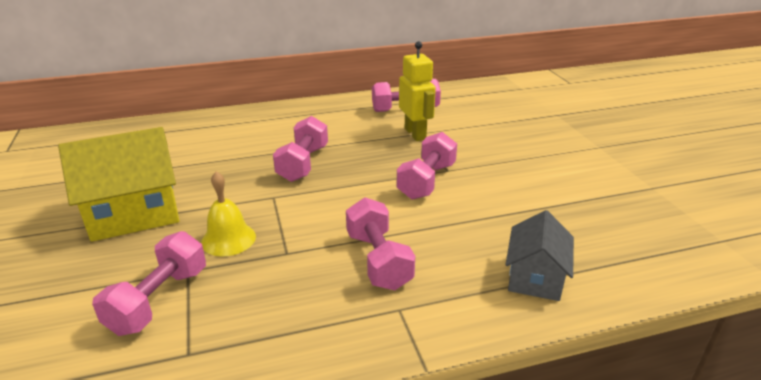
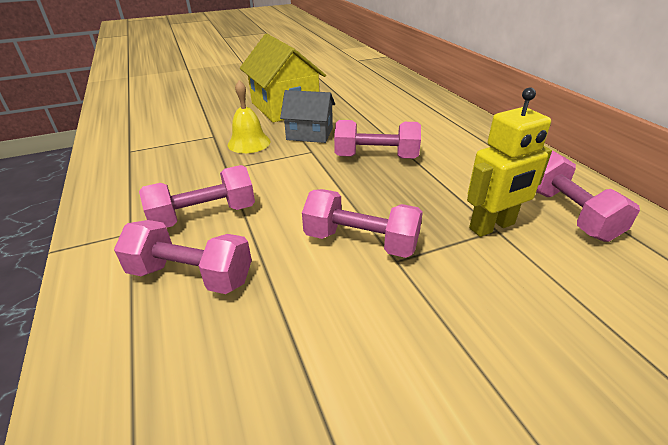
camera: 85 degrees right, 5 degrees up
(159, 300) = (184, 133): pink dumbbell -> pink dumbbell (191, 275)
(535, 277) = (136, 344): grey house -> grey house (309, 134)

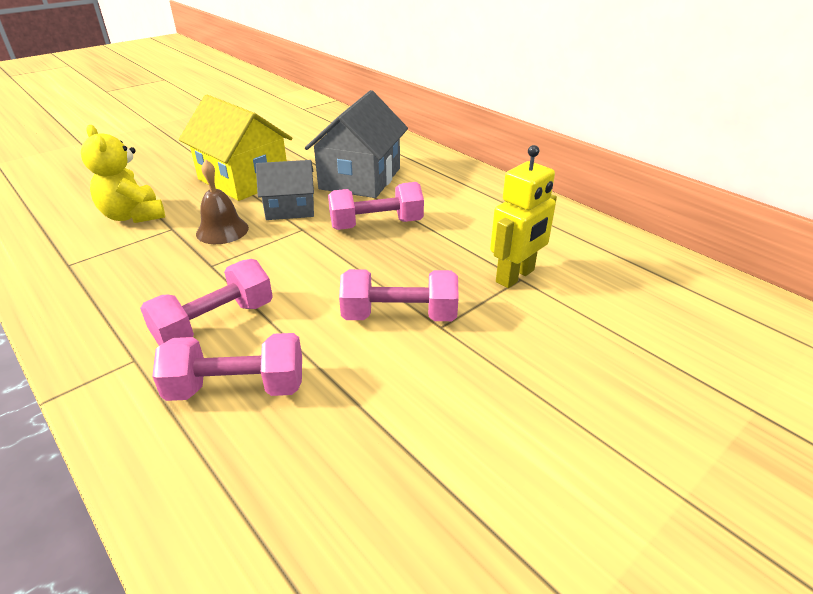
camera: 20 degrees left, 0 degrees up
(192, 123) = (133, 216): none -> yellow teddy bear
(249, 143) = (222, 230): yellow bell -> brown bell
(379, 117) = (360, 178): none -> grey house
(568, 213) = (575, 251): pink dumbbell -> none

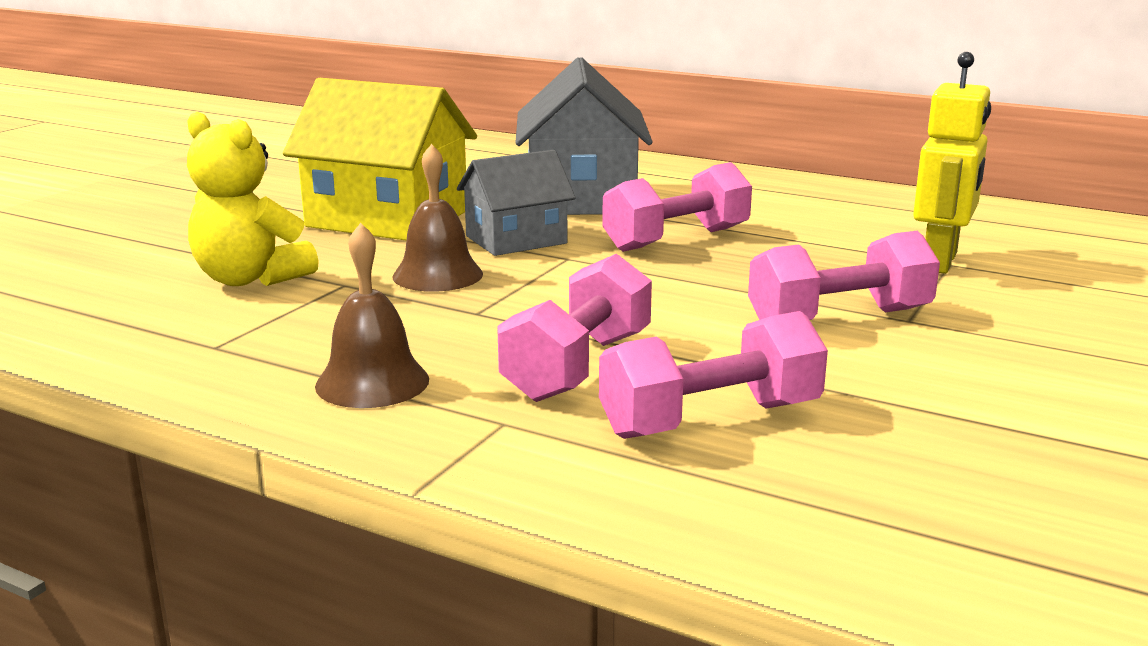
camera: 20 degrees left, 15 degrees down
(106, 310) = (372, 382): none -> brown bell

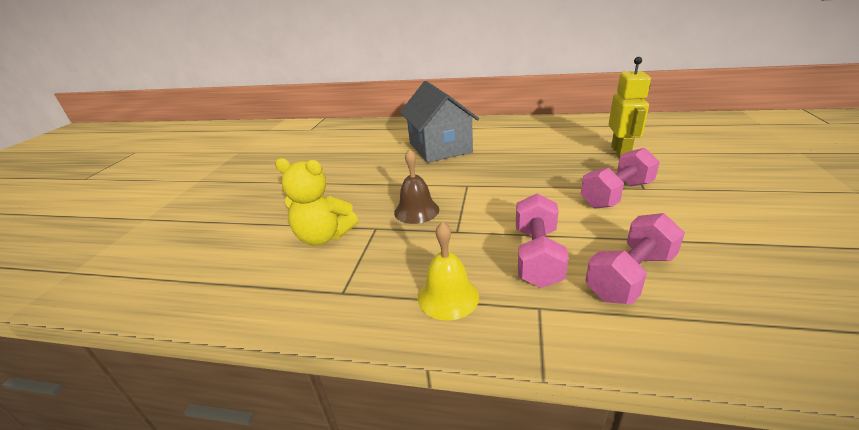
camera: 15 degrees left, 10 degrees up
(372, 382) = (448, 297): brown bell -> yellow bell
(387, 219) = (362, 180): yellow house -> none
(516, 240) = (433, 179): grey house -> none
(676, 239) = (504, 163): pink dumbbell -> none

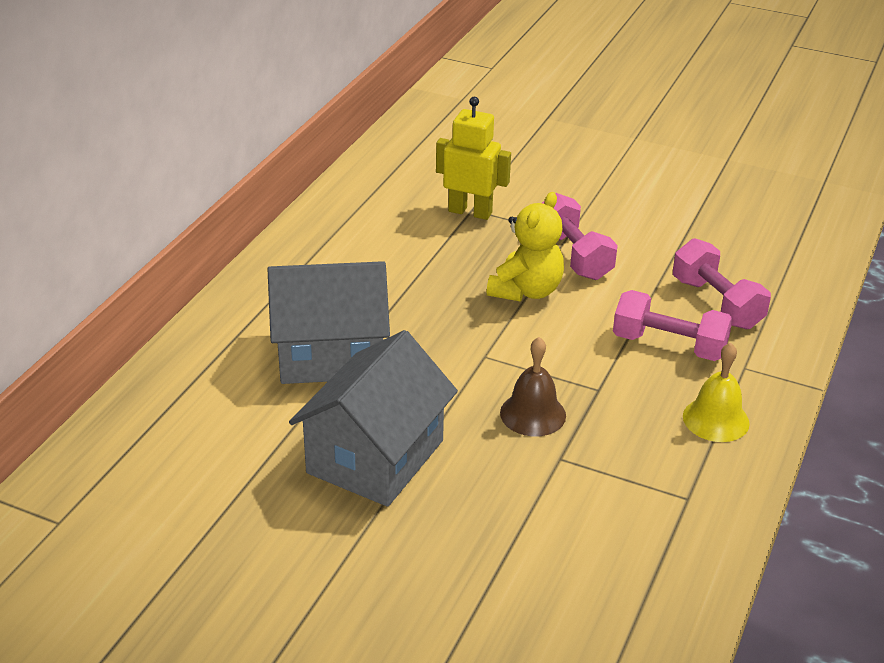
camera: 80 degrees left, 5 degrees up
(324, 236) = (561, 510): yellow teddy bear -> yellow teddy bear (526, 291)
(362, 174) = (375, 457): none -> grey house

